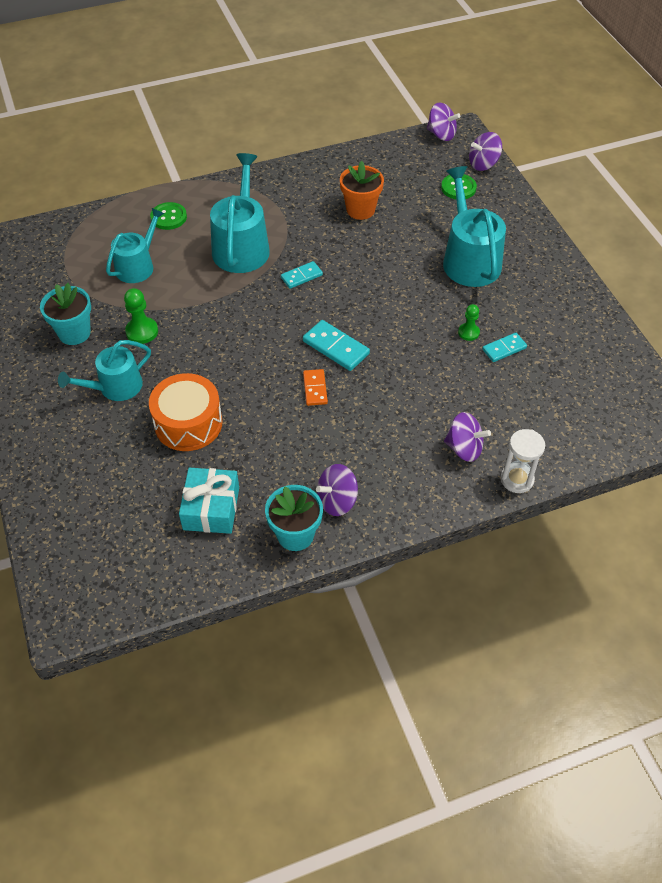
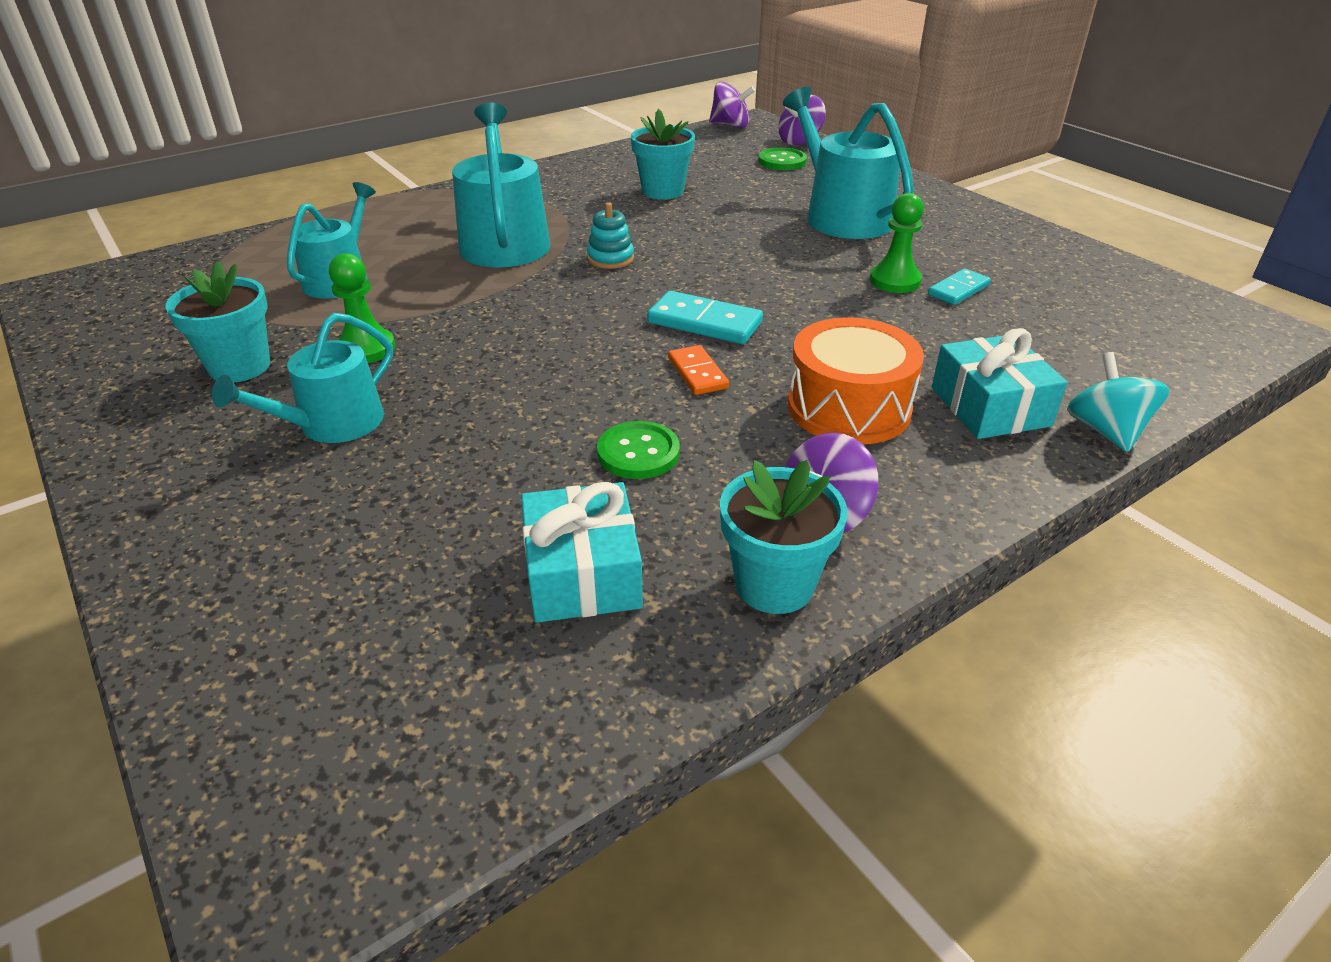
camera: 15 degrees left, 15 degrees down
(168, 217) = (378, 227): green button -> green button (638, 453)
(188, 423) = (489, 452): orange drum -> orange drum (848, 407)
(301, 276) = (610, 258): turquoise domino -> turquoise stacking toy
(360, 210) = (662, 191): orange flower pot -> turquoise flower pot
(464, 448) = (990, 406): purple spinning top -> turquoise gift
(468, 332) = (894, 281): green pawn -> green pawn, size x1.51
(517, 479) = (1105, 431): white hourglass -> turquoise spinning top

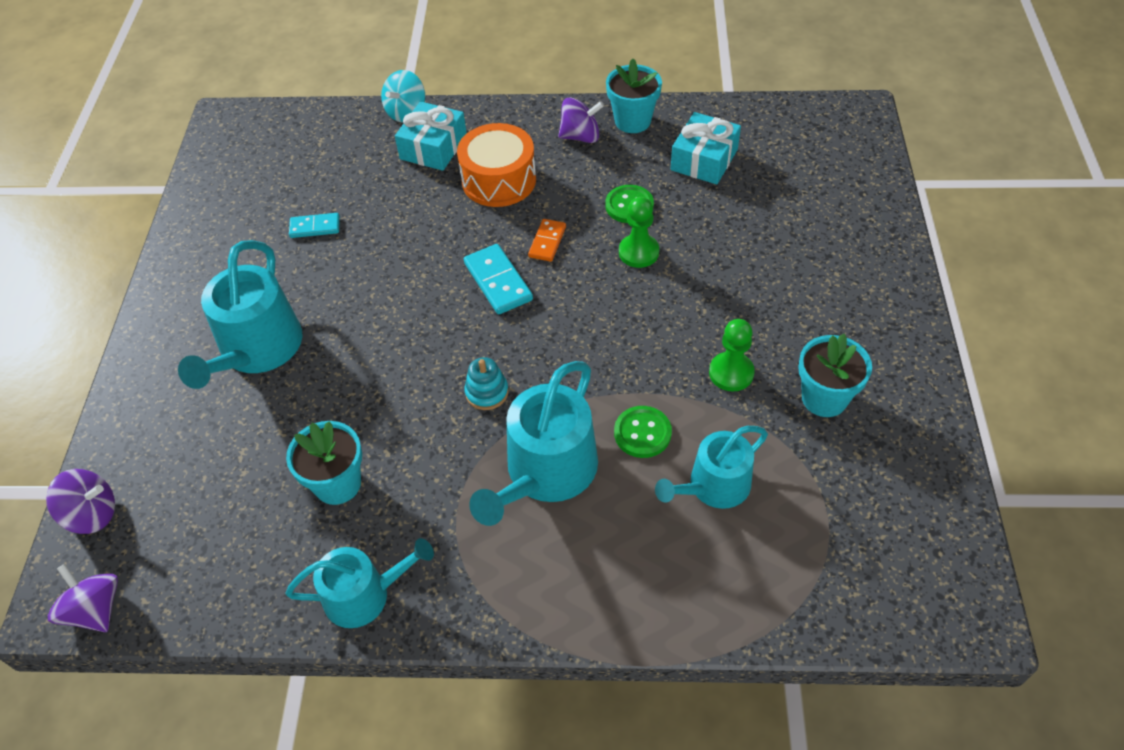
camera: 140 degrees left, 15 degrees up
(332, 424) = (780, 307): turquoise watering can -> turquoise watering can (364, 595)
(782, 161) = (169, 477): green button -> green button (642, 433)
(894, 281) = (337, 256): green pawn -> green pawn (638, 252)

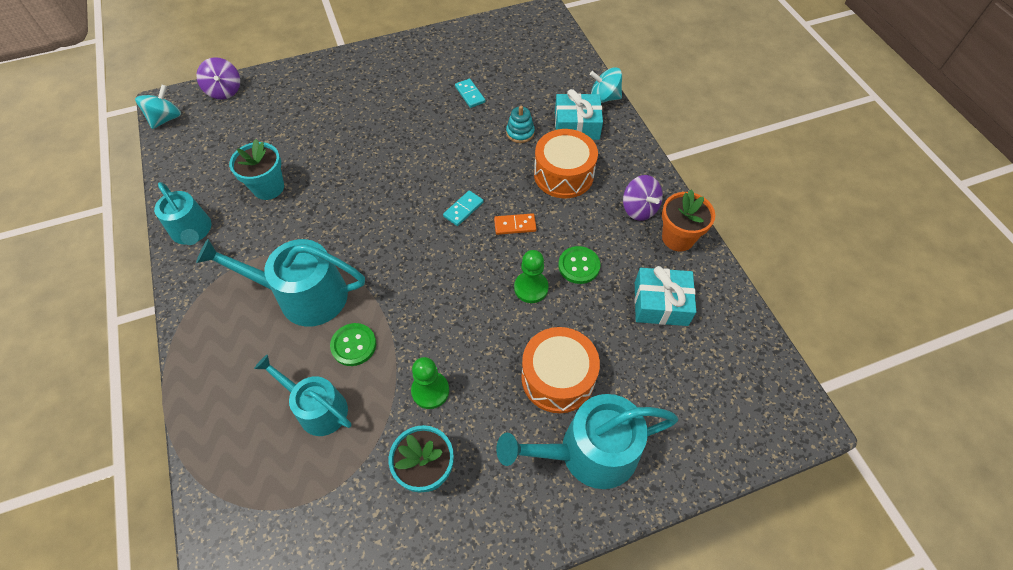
camera: 65 degrees right, 5 degrees up
(95, 609) = (166, 119): purple spinning top -> turquoise spinning top
(257, 350) = (358, 109): turquoise watering can -> turquoise watering can (589, 452)
(487, 392) = (361, 238): turquoise stacking toy -> turquoise stacking toy (520, 133)
(498, 281) = (463, 209): turquoise domino -> turquoise domino, size x0.65
(632, 121) = (678, 238): turquoise flower pot -> orange flower pot
(756, 262) = (557, 378): none -> orange drum

